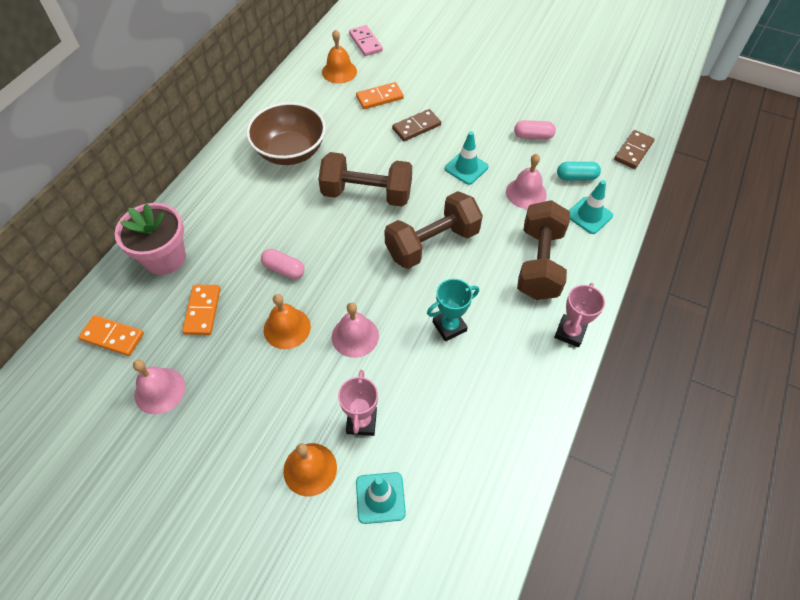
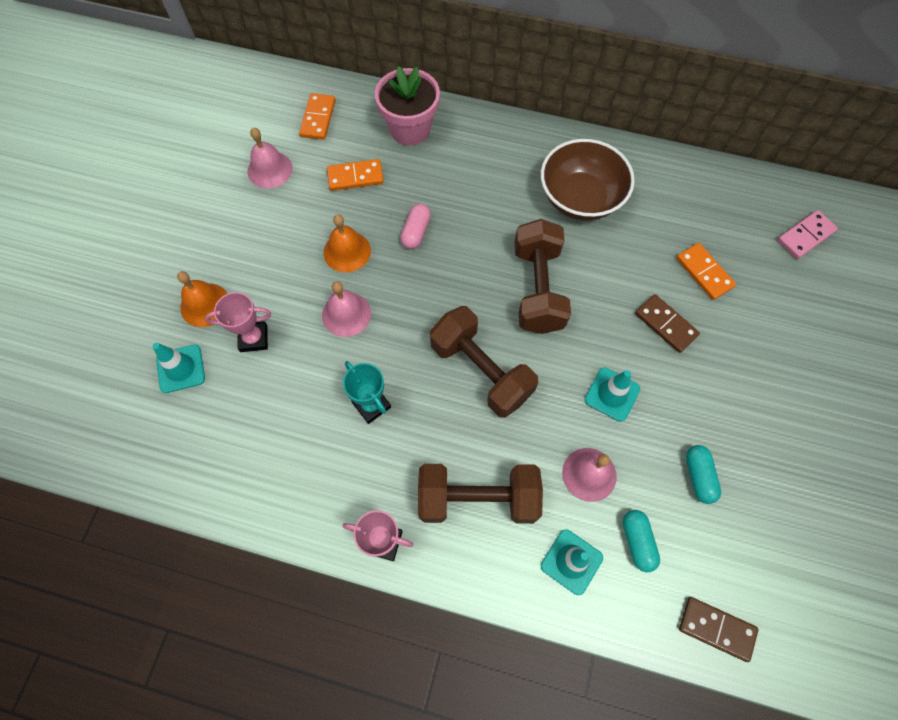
camera: 80 degrees right, 10 degrees up
(339, 71) = (735, 218): orange bell -> none
(533, 136) = (698, 476): pink capsule -> turquoise capsule

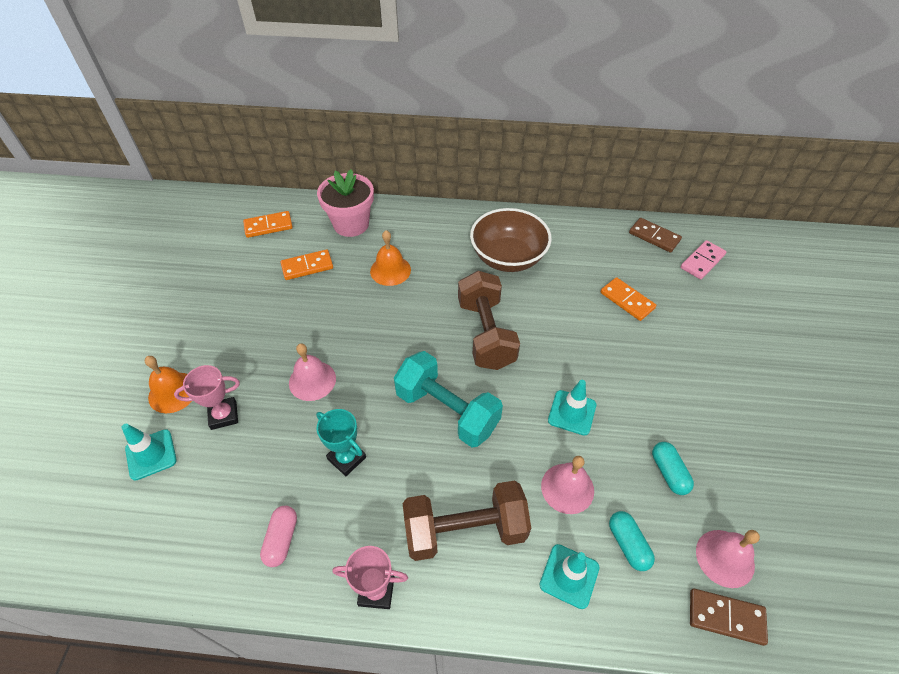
camera: 10 degrees left, 15 degrees down
(269, 169) = (228, 270): pink bell -> pink bell (725, 558)
(318, 118) = (268, 226): orange domino -> orange domino turned 75 degrees clockwise
(347, 251) = (306, 327): orange bell -> orange bell (390, 270)
(416, 232) = (368, 303): pink capsule -> pink capsule (282, 539)
(481, 371) = (447, 411): brown dumbbell -> turquoise dumbbell
(665, 324) = (605, 346): brown domino -> brown domino (654, 236)

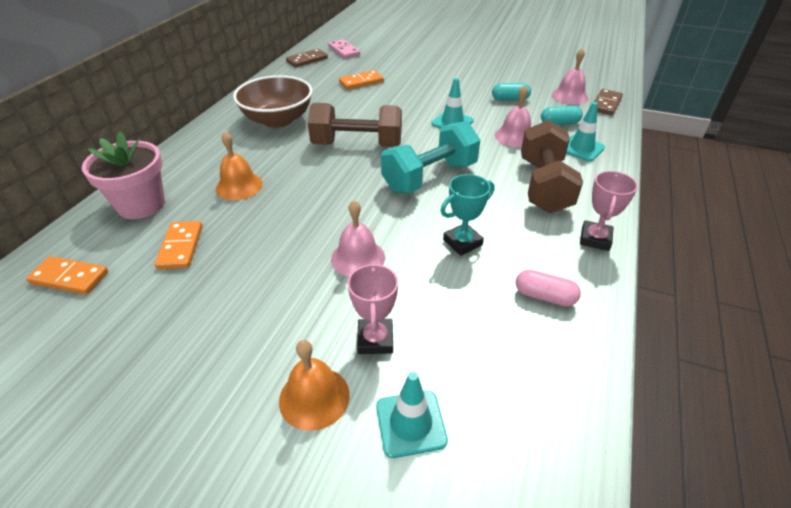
camera: 75 degrees left, 10 degrees down
(268, 226) = (69, 278): orange domino -> orange domino turned 75 degrees counterclockwise

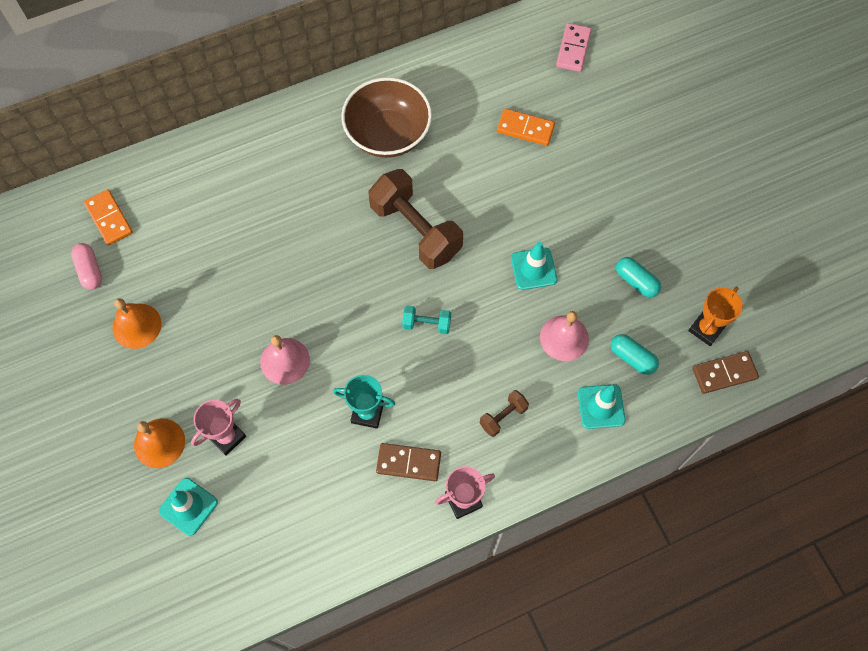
camera: 45 degrees right, 25 degrees up
(141, 205) = (199, 172): pink flower pot -> none
(181, 247) = (189, 246): orange domino -> none
(239, 186) = (279, 207): orange bell -> orange bell (137, 326)
(307, 60) = (516, 40): brown domino -> brown domino (408, 462)
(430, 177) = (426, 324): turquoise dumbbell -> turquoise dumbbell, size x0.46
(544, 186) = (503, 416): brown dumbbell -> brown dumbbell, size x0.46
(544, 296) = (361, 507): pink capsule -> pink capsule (90, 270)
(569, 96) = (706, 329): pink bell -> orange trophy

